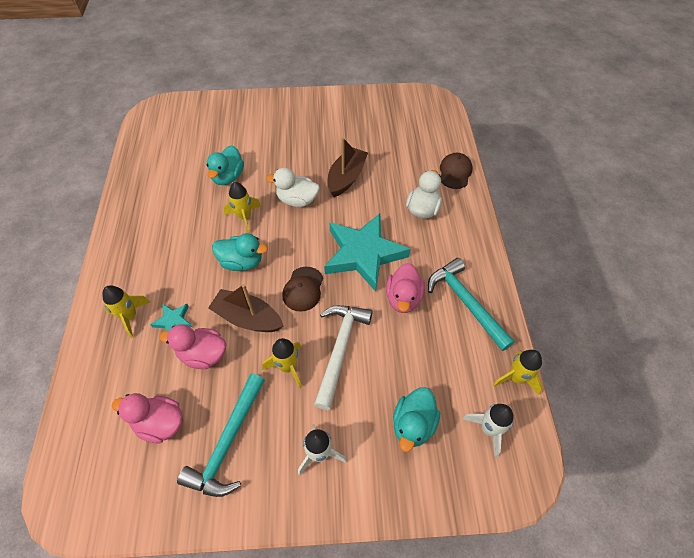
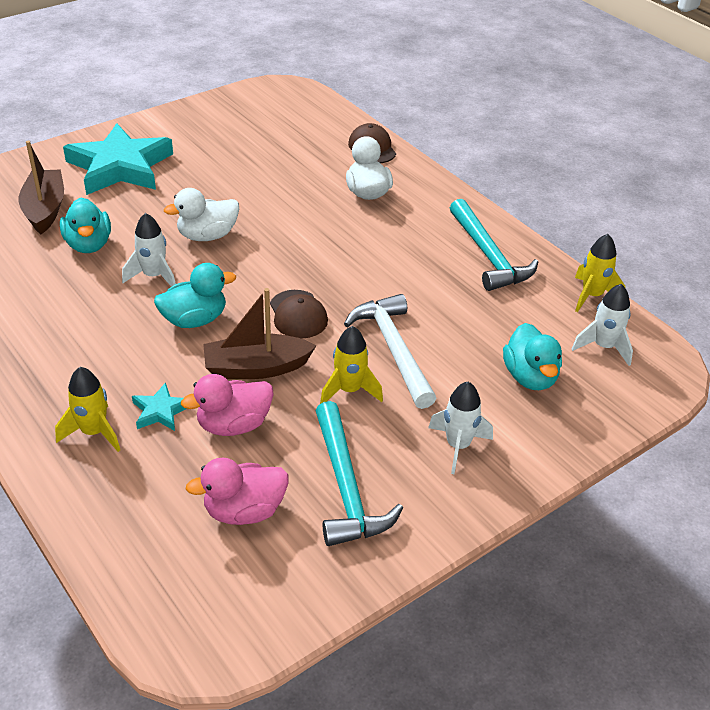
camera: 35 degrees left, 15 degrees down
(244, 217) = (154, 276): yellow rocket -> white rocket
(346, 177) = (249, 194): brown boat -> brown boat (45, 209)
(363, 254) = (338, 256): turquoise star -> turquoise star (120, 167)
(403, 298) = (420, 278): pink duck -> none
(466, 302) = (488, 255): turquoise hammer -> turquoise hammer turned 135 degrees counterclockwise

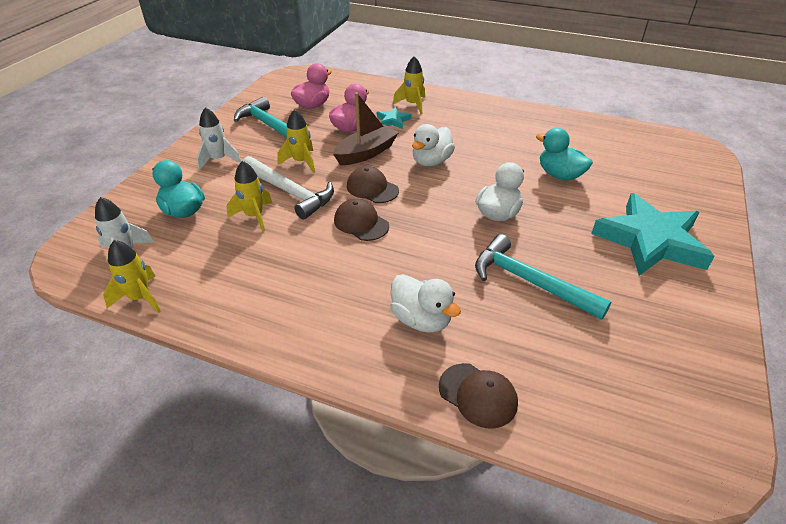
camera: 150 degrees right, 0 degrees up
(45, 209) = (628, 184): brown boat -> none
(154, 276) = (490, 174): white rocket -> none
(194, 320) = (431, 161): turquoise duck -> white duck
(346, 281) = (361, 223): none -> brown cap
(451, 335) = (254, 216): none -> yellow rocket
(488, 255) = (255, 298): turquoise hammer -> turquoise hammer (529, 281)

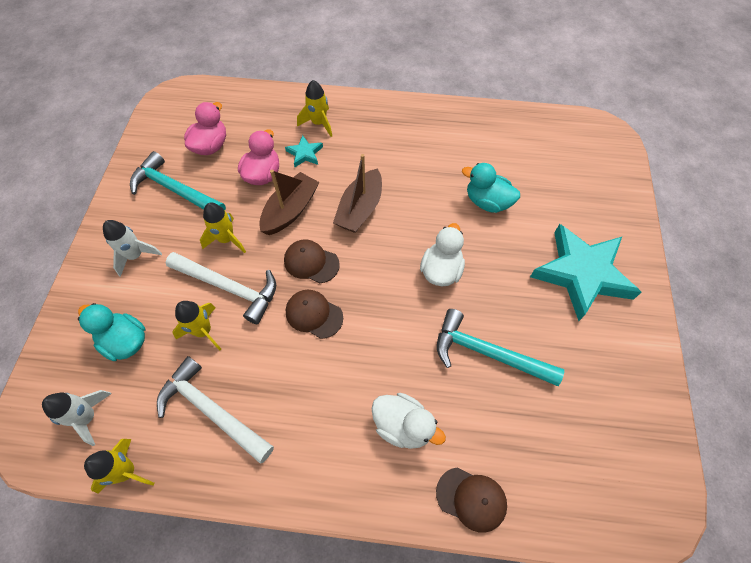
camera: 15 degrees left, 20 degrees up
(237, 271) = (212, 410): none -> white hammer
(431, 161) = (360, 209): white duck -> brown boat

